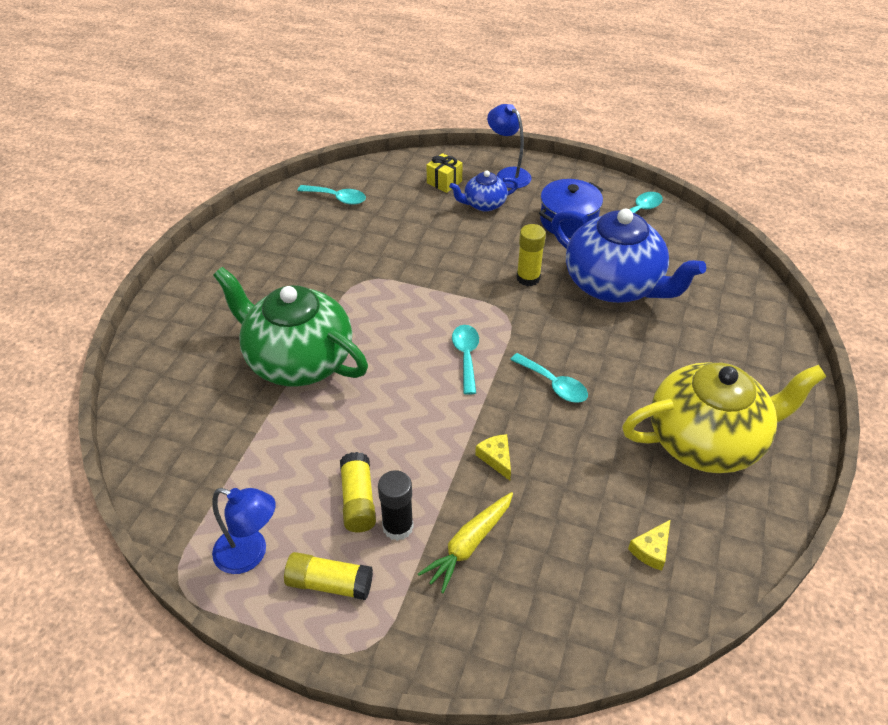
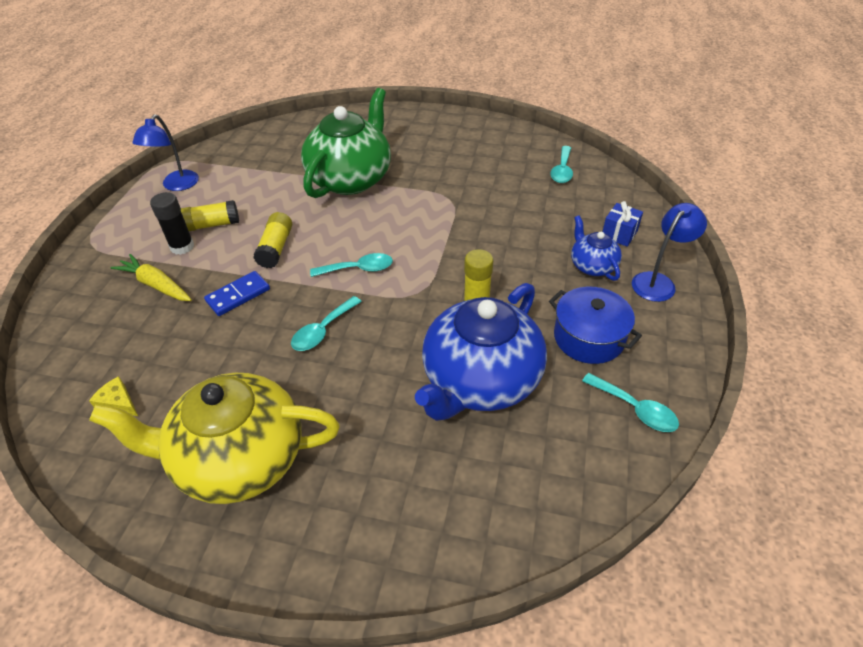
camera: 85 degrees right, 0 degrees up
(329, 583) = (144, 221): yellow glue stick -> yellow glue stick (276, 248)
(444, 182) = (619, 234): yellow gift -> blue gift
(496, 458) = (238, 295): yellow cheese -> blue domino
(707, 440) = (238, 459): yellow teapot -> yellow teapot turned 105 degrees clockwise

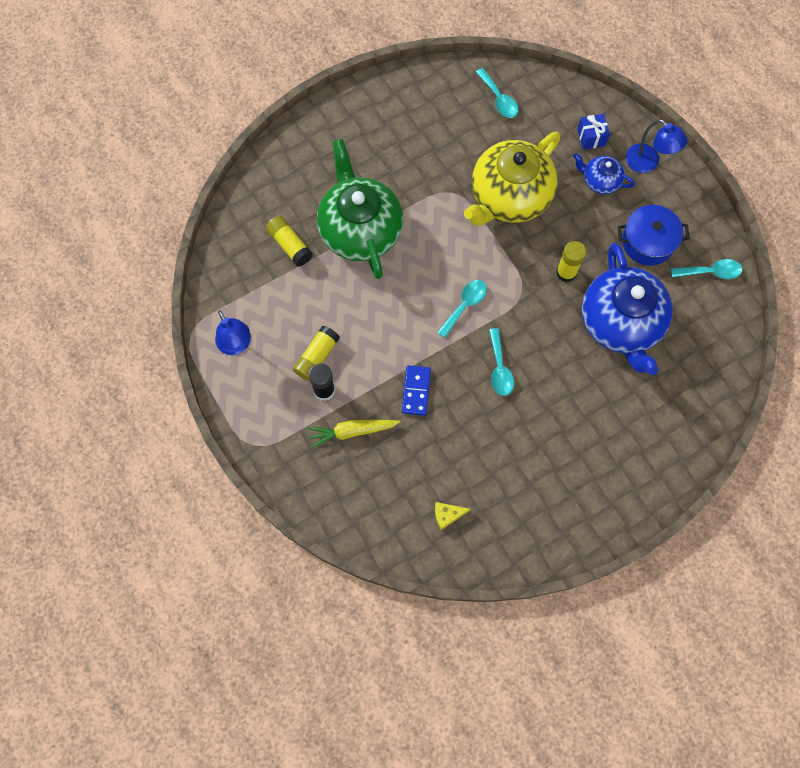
camera: 45 degrees left, 25 degrees up
(238, 459) = (554, 480): yellow teapot -> yellow teapot (509, 197)
(276, 248) = (390, 335): yellow glue stick -> yellow glue stick (290, 245)
(658, 282) = (647, 163): blue lamp -> blue lamp turned 135 degrees clockwise

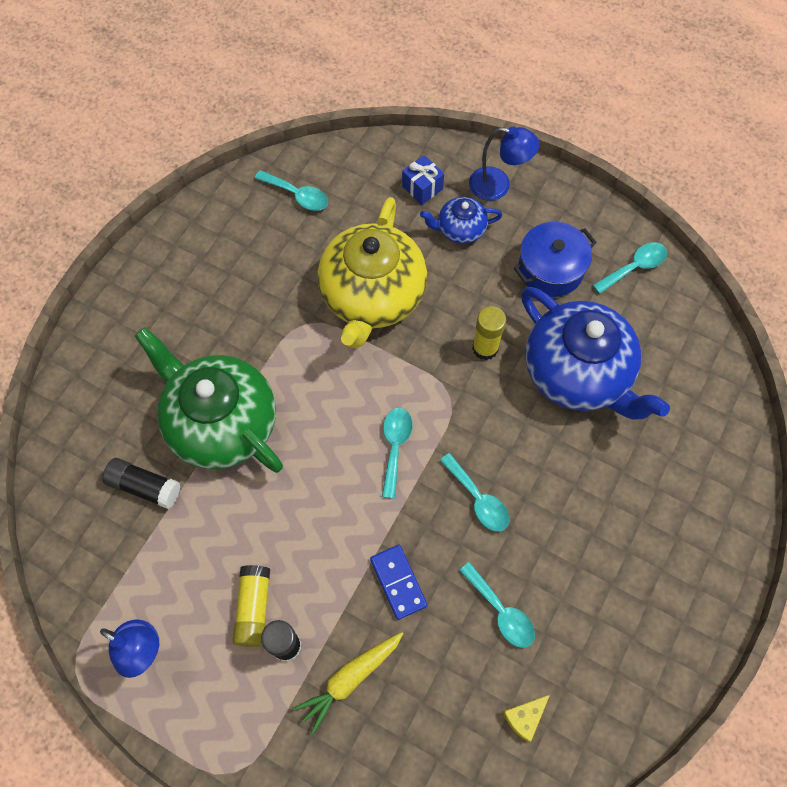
camera: 30 degrees left, 5 degrees down
(290, 245) = (144, 486): yellow glue stick -> black glue stick
(471, 445) = (501, 611): none -> turquoise spoon

